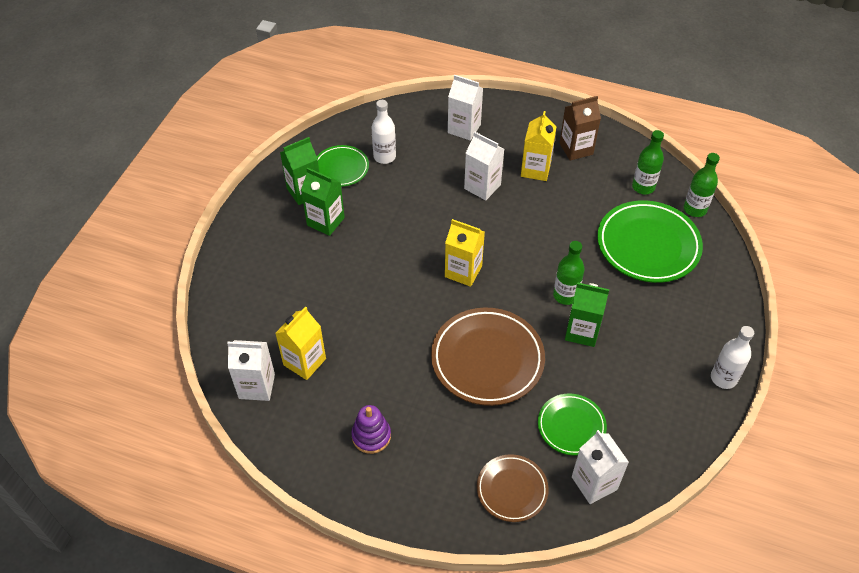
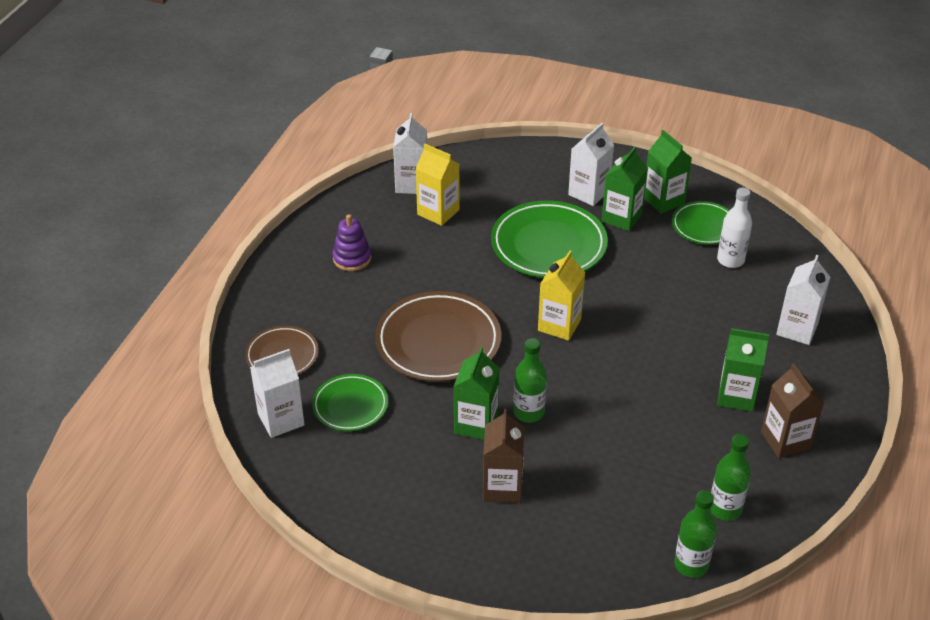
camera: 90 degrees right, 10 degrees down
(482, 186) = (696, 344): white carton -> white carton (588, 193)
(535, 169) = (736, 396): yellow carton -> green carton
(645, 314) = (502, 487): none -> brown carton
(648, 245) = (617, 502): green plate -> green plate (548, 245)
(723, 378) = (406, 555): white bottle -> none

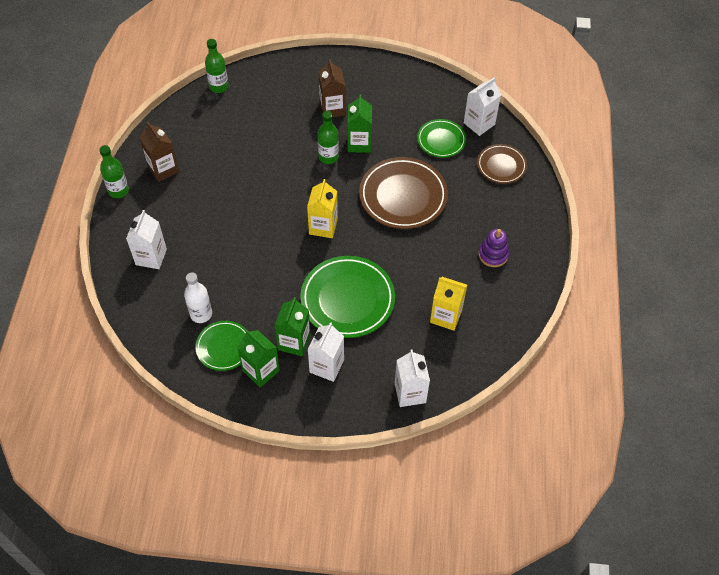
camera: 165 degrees right, 15 degrees up
(411, 184) = (479, 343): white carton -> white carton (410, 393)
(725, 509) = (200, 120): green bottle -> green bottle (118, 191)
(736, 396) = (195, 194): green carton -> none

